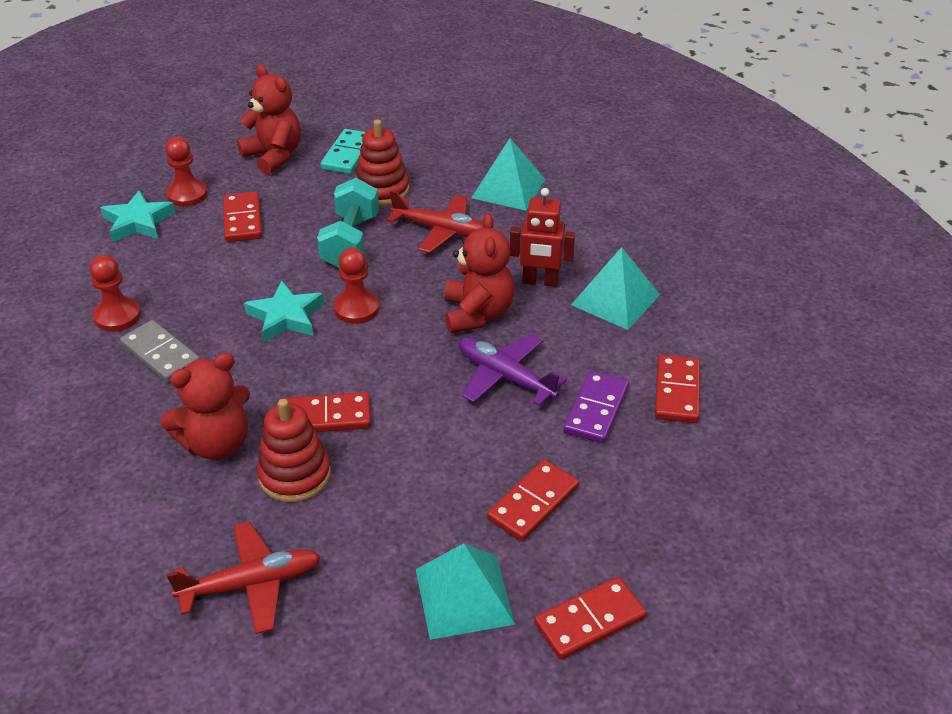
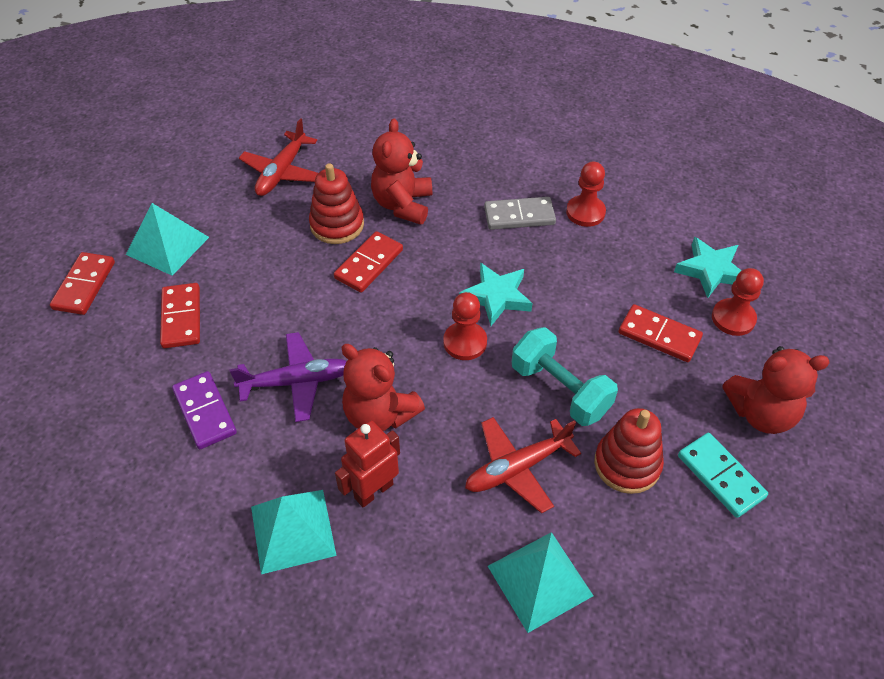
camera: 130 degrees right, 10 degrees up
(677, 392) = (157, 480): red domino -> none

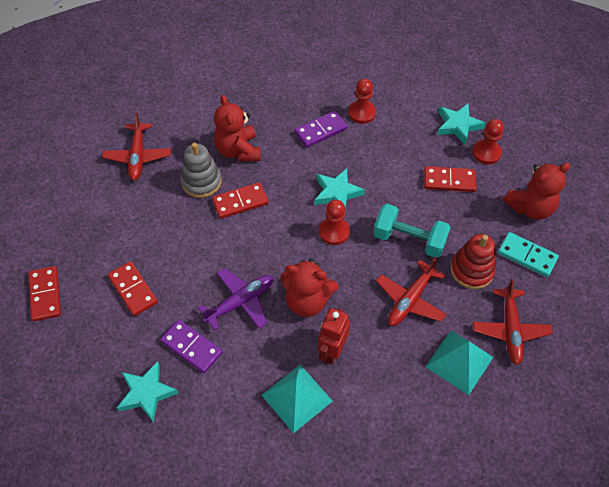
camera: 25 degrees left, 5 degrees up
(119, 444) = (146, 393): none -> turquoise star
(167, 245) = (88, 242): turquoise pyramid -> none
(337, 225) = (201, 182): red stacking toy -> grey stacking toy
(369, 264) = (240, 202): red domino -> red domino turned 60 degrees clockwise
(519, 216) = (320, 130): grey domino -> purple domino
(640, 569) = (510, 330): none -> red plane

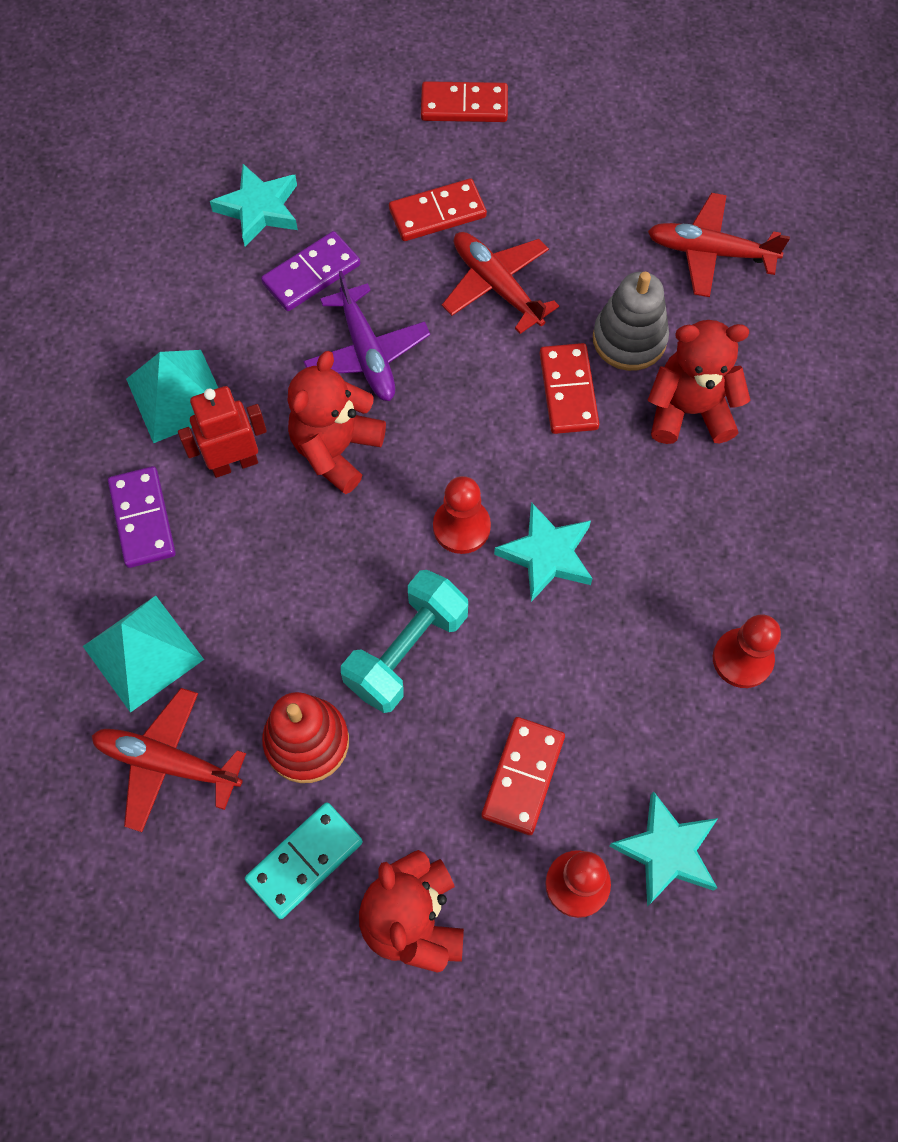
camera: 105 degrees right, 10 degrees up
(320, 130) = (709, 566): purple domino -> purple domino (143, 519)
(332, 351) = (234, 463): red robot -> red robot turned 60 degrees counterclockwise
(410, 300) = (283, 612): red plane -> red plane (496, 286)

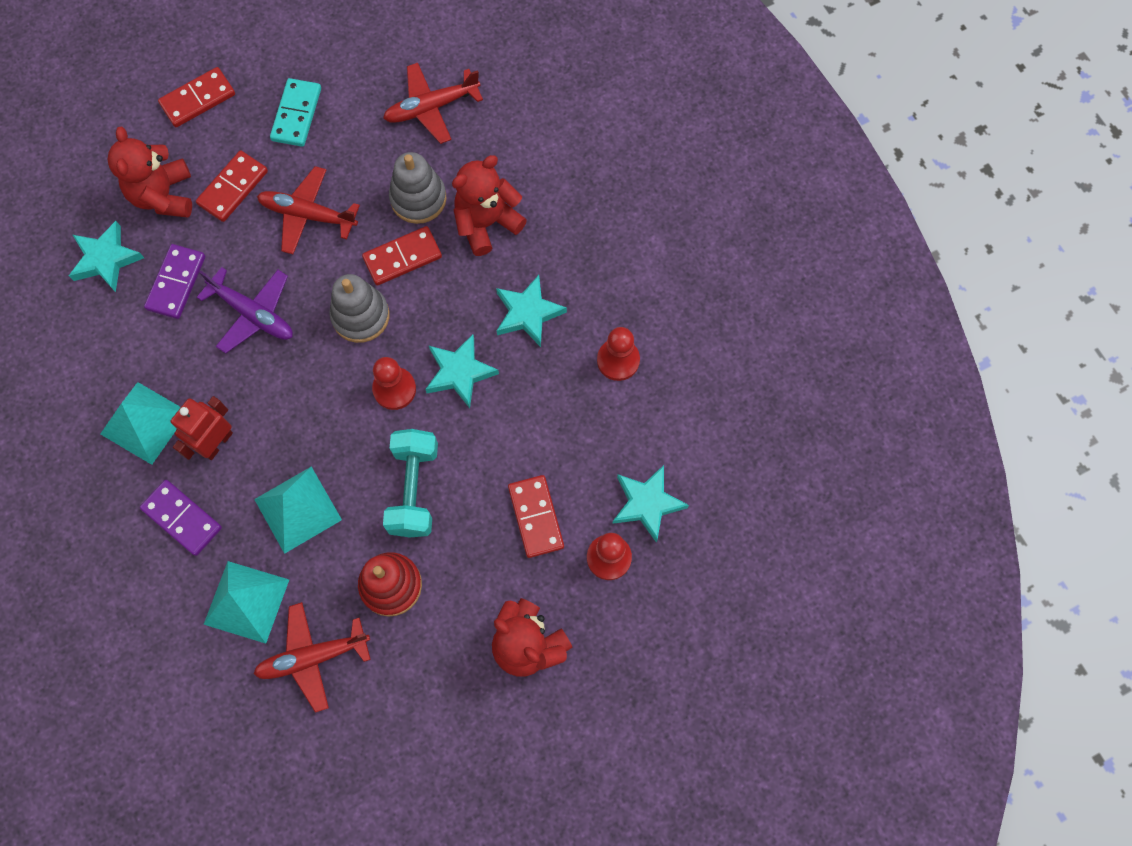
camera: 35 degrees left, 5 degrees up
(266, 589) = (298, 509): none -> turquoise pyramid
(304, 860) = (440, 655): turquoise domino -> turquoise domino (296, 114)
(336, 450) = (278, 391): red teddy bear -> red teddy bear (163, 195)
(479, 425) = (360, 316): none -> grey stacking toy
(568, 391) = (402, 257): red domino -> red domino turned 75 degrees counterclockwise
(670, 538) = (528, 313): none -> turquoise star

